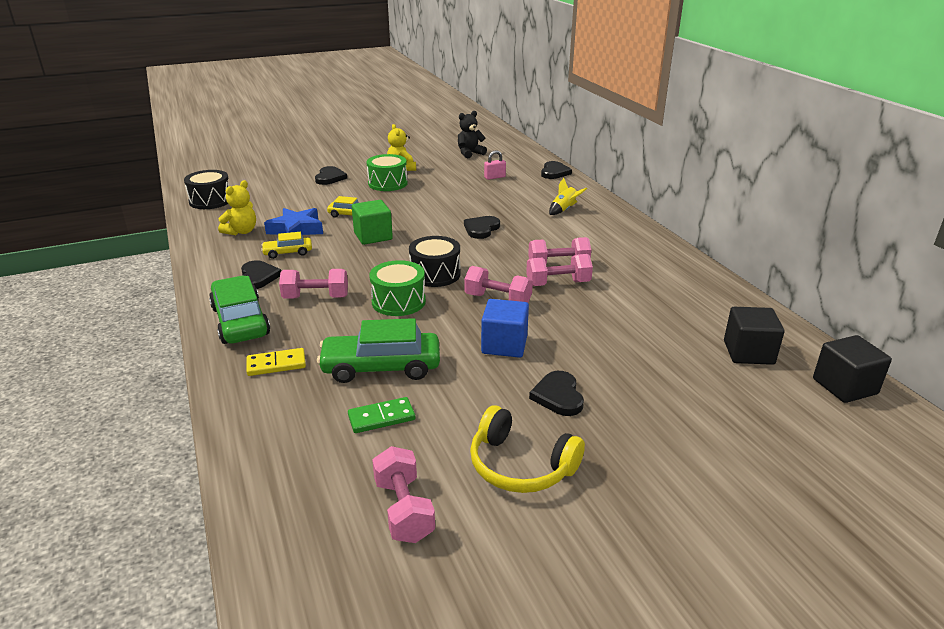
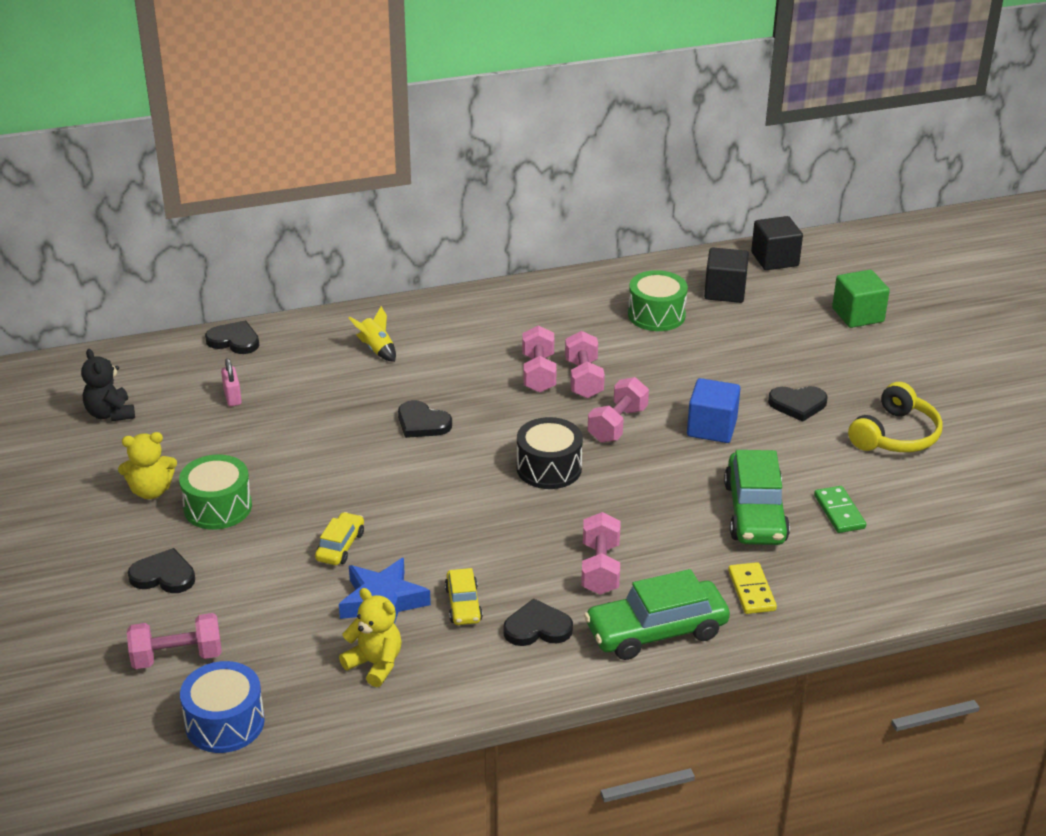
camera: 85 degrees left, 5 degrees up
(210, 201) = (225, 723): black drum -> blue drum
(373, 236) = (424, 521): green cube -> green cube (857, 315)
(398, 301) = (616, 499): green drum -> green drum (656, 315)
(403, 510) = (957, 499): pink dumbbell -> pink dumbbell (177, 657)

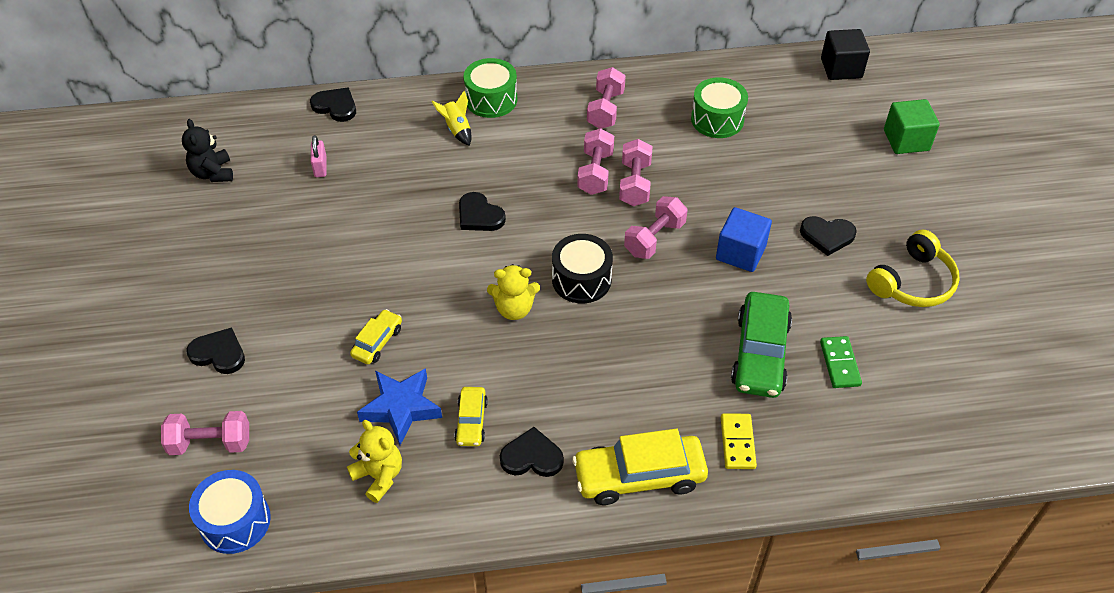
camera: 10 degrees right, 15 degrees up
(151, 491) = (228, 260): yellow teddy bear -> yellow teddy bear (514, 309)
(218, 507) = (281, 285): green drum -> green drum (491, 99)
(600, 568) = (603, 398): pink dumbbell -> pink dumbbell (605, 109)
(656, 631) = (639, 476): green car -> yellow car
(724, 291) = (786, 100): black cube -> none

